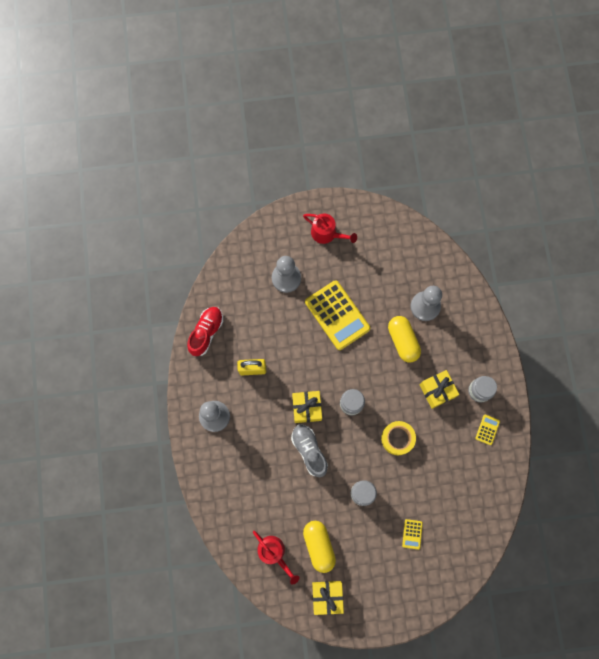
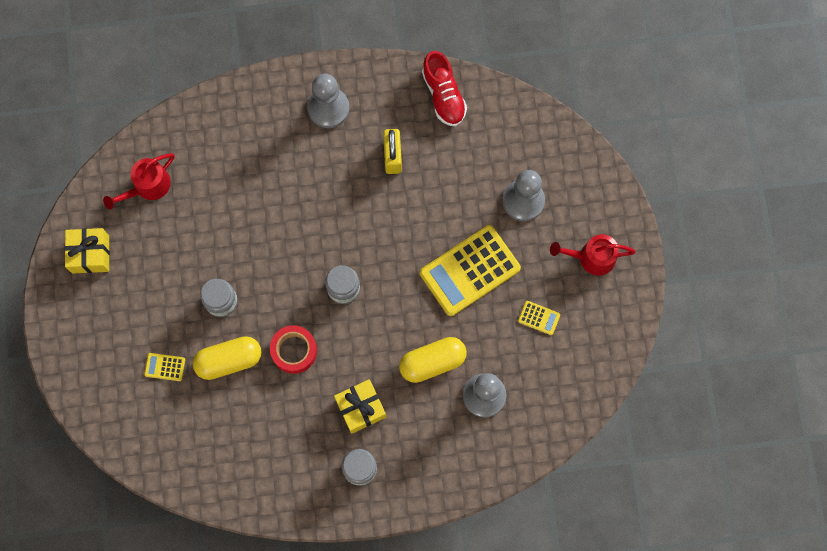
camera: 90 degrees right, 0 degrees up
(206, 332) = (443, 95): red shoe -> red shoe turned 45 degrees clockwise
(306, 408) = (338, 228): yellow gift -> none
(309, 450) = (280, 232): grey shoe -> none
(319, 545) = (155, 244): yellow capsule -> yellow capsule (229, 360)
(327, 233) = (591, 257): red watering can -> red watering can turned 60 degrees clockwise
(397, 438) = (294, 351): yellow tape -> red tape
(487, 429) = (304, 477): yellow calculator -> yellow calculator (539, 318)

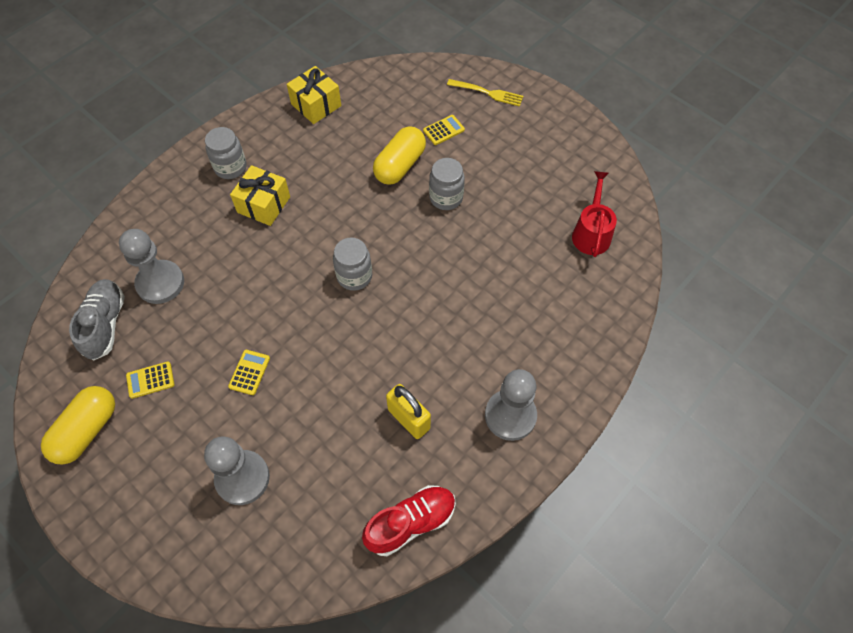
camera: 140 degrees right, 15 degrees down
(90, 254) = (578, 158): yellow gift -> yellow gift (316, 105)
(94, 376) = (487, 93): none -> yellow fork
(294, 351) = (354, 205): red tape -> none
(432, 362) = (227, 276): yellow capsule -> yellow capsule (87, 430)
(443, 95) = (411, 523): red shoe -> red shoe turned 120 degrees clockwise
(470, 271) = (249, 372): yellow calculator -> yellow calculator, size x0.42
(544, 390) = (105, 324): none -> grey shoe
(591, 257) = (130, 476): red watering can -> none

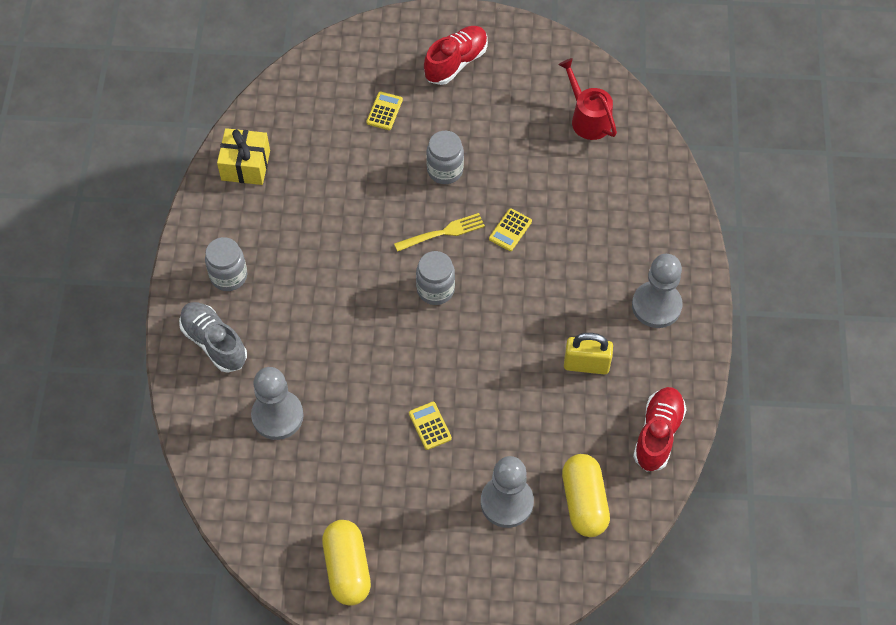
camera: 40 degrees left, 0 degrees up
(105, 324) = (268, 483): grey shoe -> grey shoe (214, 342)
(150, 380) = (356, 493): yellow calculator -> yellow calculator (510, 230)
(263, 204) = (295, 286): yellow gift -> none
(400, 165) = (378, 169): yellow capsule -> yellow capsule (584, 502)
(487, 93) = (389, 50): yellow fork -> yellow fork (442, 233)
(527, 130) = (456, 62): none -> red shoe

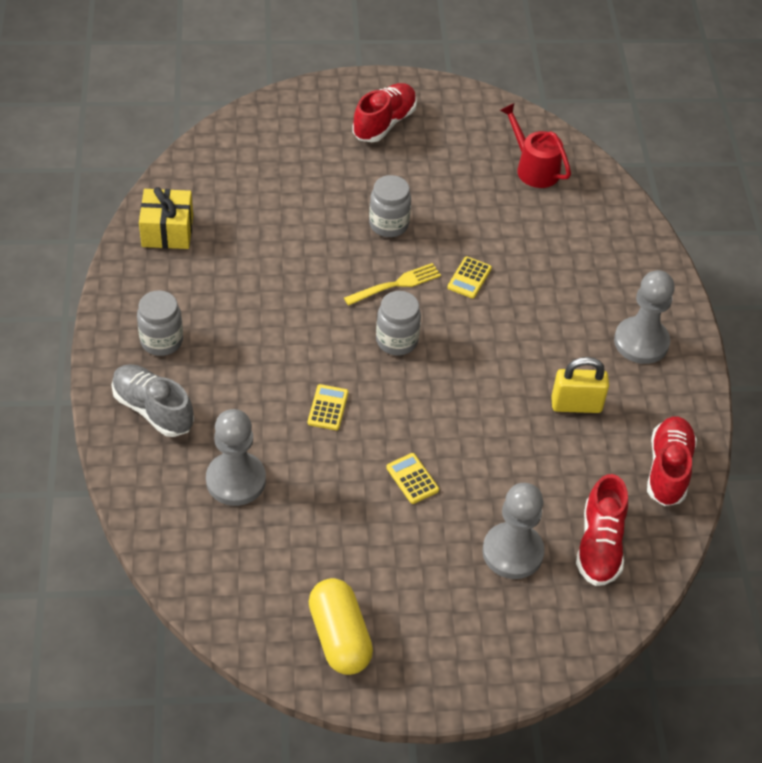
camera: 10 degrees left, 10 degrees down
(384, 111) = (314, 172): yellow calculator -> yellow calculator (328, 408)
(584, 502) = (599, 545): yellow capsule -> red shoe

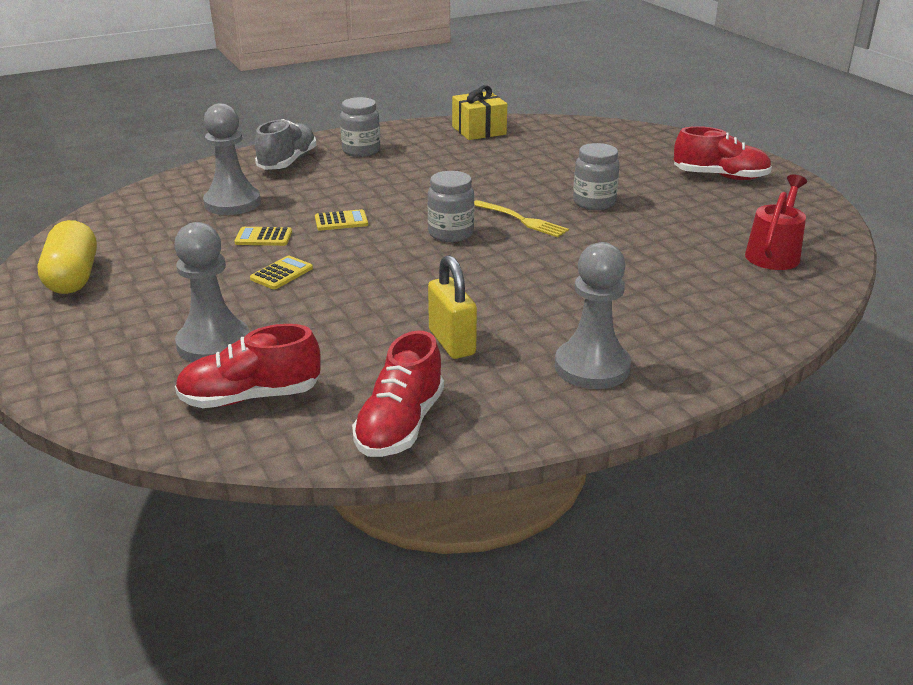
camera: 70 degrees right, 20 degrees down
(339, 637) = (73, 277): yellow capsule -> yellow capsule turned 60 degrees counterclockwise
(469, 278) = (571, 251): yellow calculator -> yellow calculator (263, 237)
(668, 469) = (400, 425): red shoe -> red shoe turned 120 degrees clockwise

